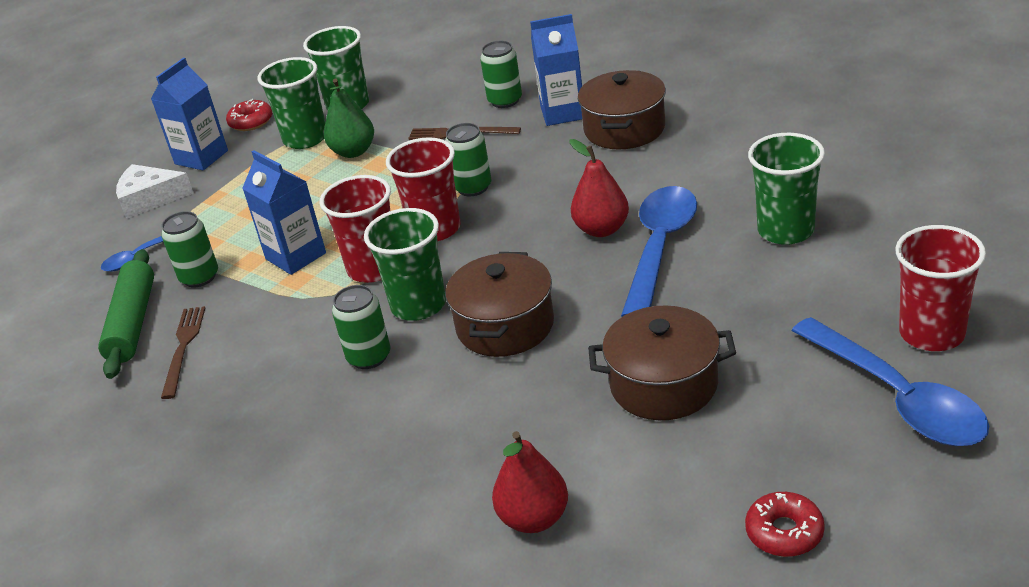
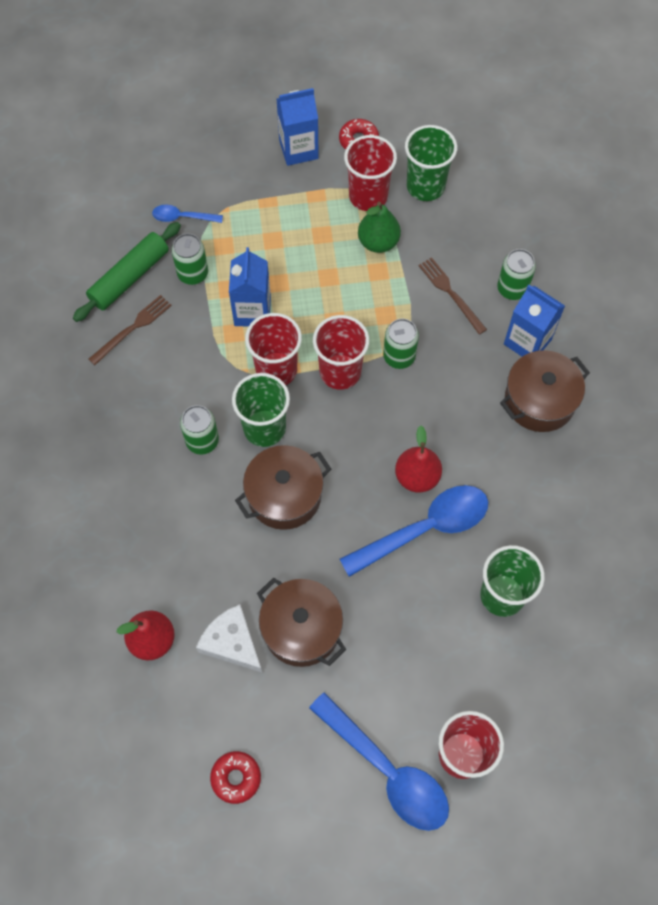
camera: 40 degrees right, 30 degrees up
(150, 199) = (236, 163): white cheese -> white cheese (232, 642)
(305, 139) = (368, 196): green cup -> red cup
(898, 397) = (387, 771): blue spoon -> blue spoon turned 60 degrees counterclockwise

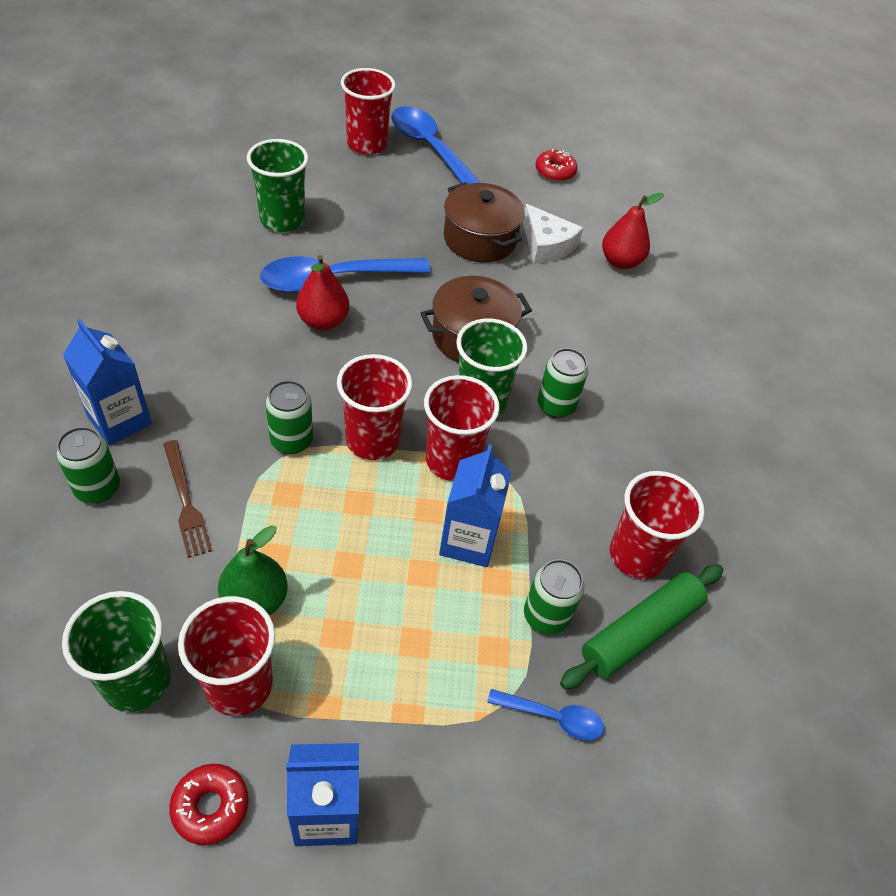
camera: 175 degrees left, 15 degrees down
(132, 328) = (637, 555): brown fork -> red cup
(539, 400) = (146, 357): brown pot -> none

